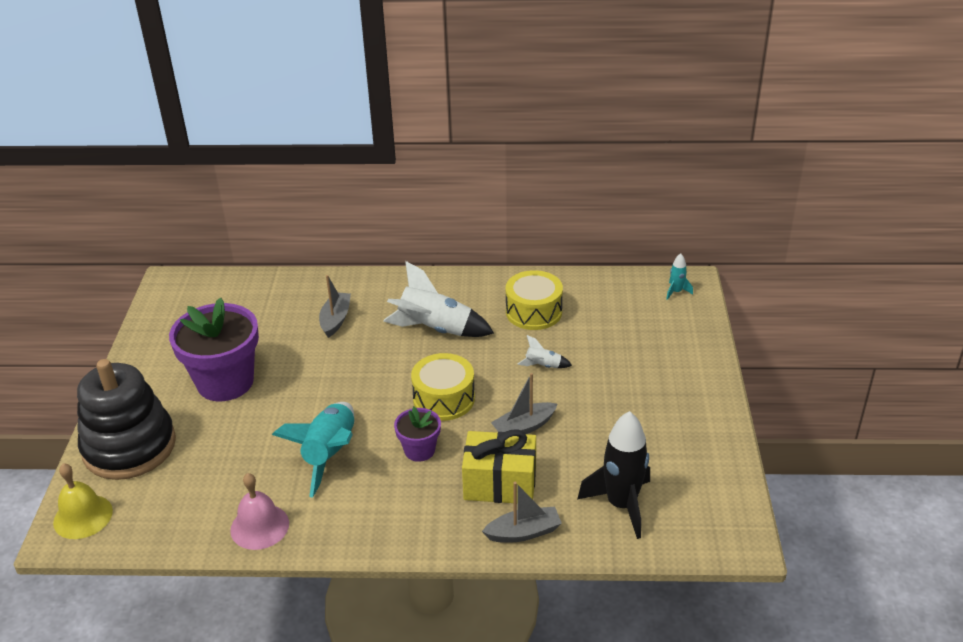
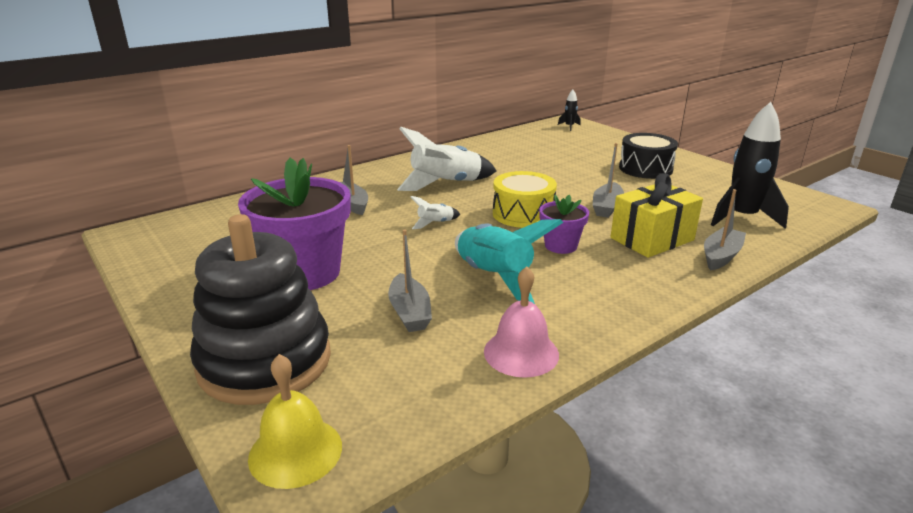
camera: 40 degrees left, 10 degrees down
(241, 455) = (409, 312): none -> grey boat
(533, 312) = (500, 157): yellow drum -> none
(543, 366) = (557, 177): white rocket -> white rocket (435, 223)
(646, 395) = (645, 168): none -> black drum
(676, 292) = (569, 126): turquoise rocket -> black rocket

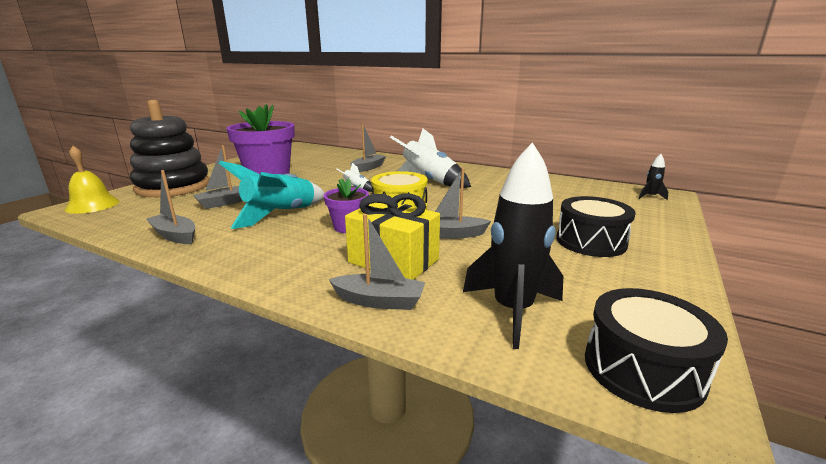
camera: 65 degrees right, 5 degrees down
(521, 353) = (175, 235): pink bell -> grey boat
(804, 205) = (643, 369): none -> black drum

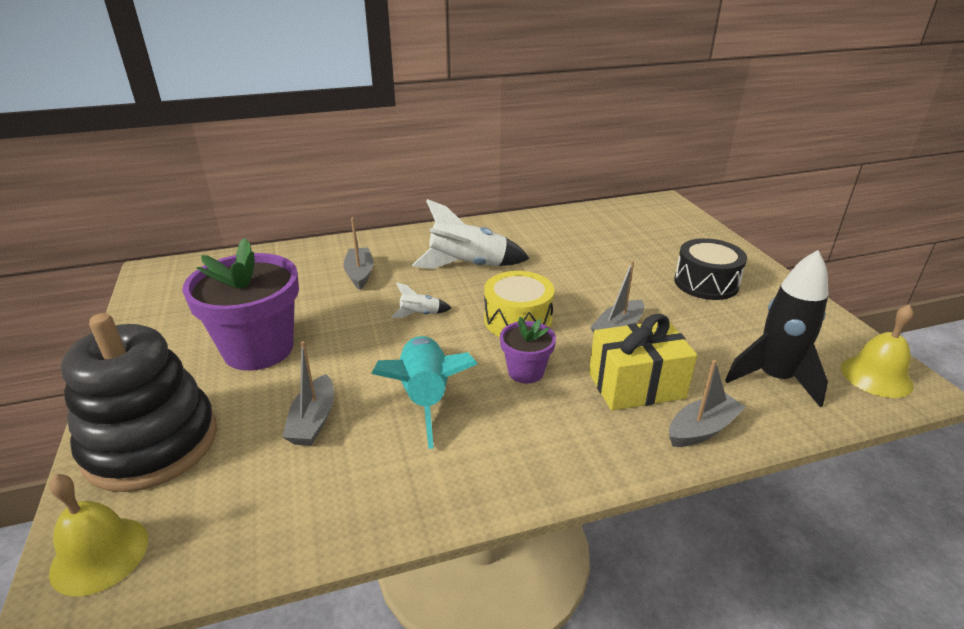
camera: 45 degrees left, 10 degrees up
(175, 235) = (379, 502): grey boat -> none
(643, 369) = (876, 376): black drum -> yellow bell
(650, 197) = (660, 209): black rocket -> none

